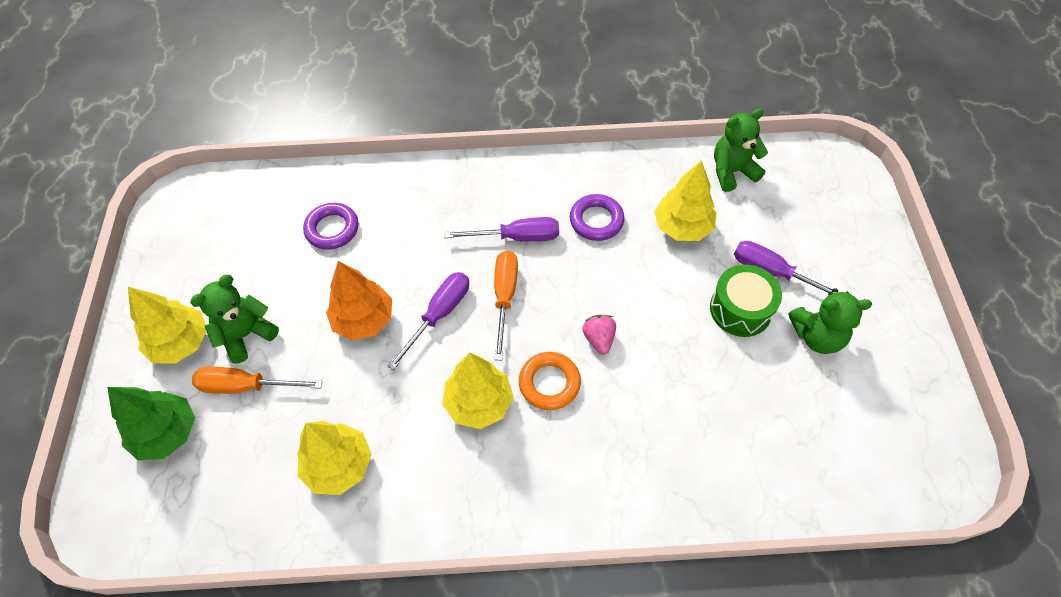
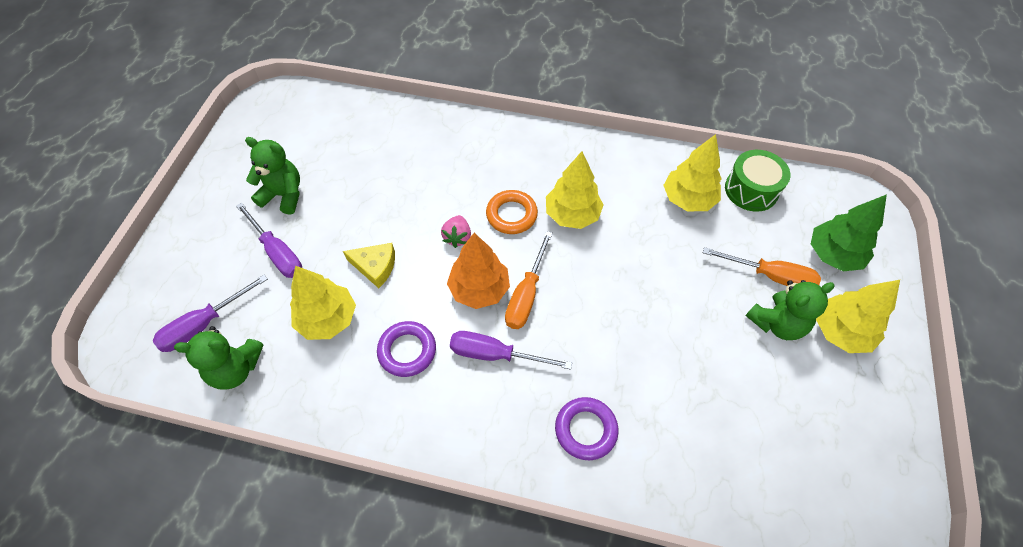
camera: 165 degrees left, 0 degrees up
(332, 229) = (693, 422): purple ring -> purple ring (585, 430)
(364, 320) = (663, 308): orange tree -> orange tree (479, 289)
(439, 315) = (591, 294): purple screwdriver -> purple screwdriver (204, 324)
(667, 285) = (375, 267): none -> yellow cheese
(740, 309) = (328, 230): green drum -> green drum (751, 190)

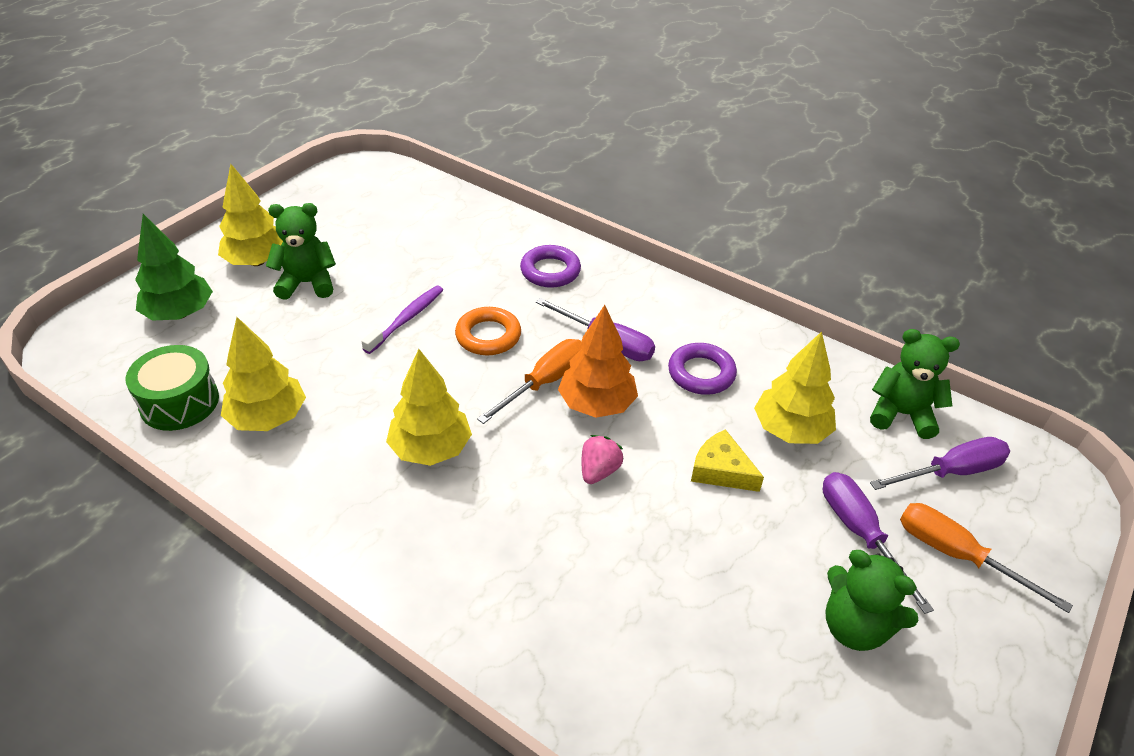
camera: 160 degrees left, 15 degrees down
(511, 215) = (511, 476): orange ring -> orange ring (488, 336)
(668, 316) = (406, 319): none -> purple toothbrush
(770, 276) = (267, 317): orange screwdriver -> orange screwdriver (956, 555)

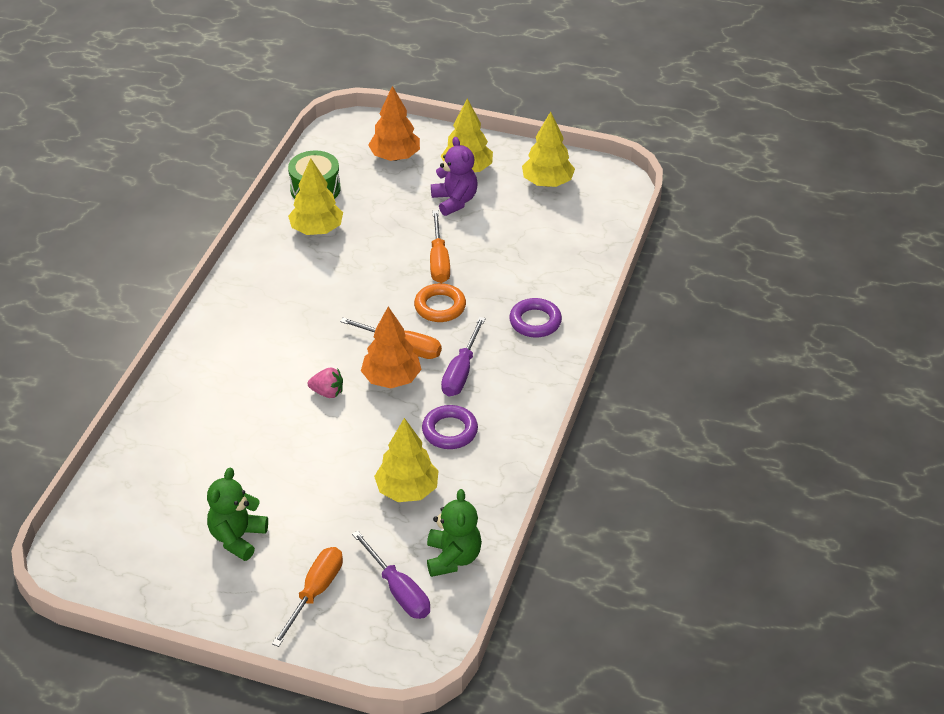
camera: 75 degrees right, 0 degrees up
(179, 313) = (395, 157): green tree -> orange tree
(307, 283) = (455, 201): green teddy bear -> purple teddy bear
(406, 319) = (439, 261): purple toothbrush -> orange screwdriver
(430, 449) = (317, 308): yellow tree -> yellow tree (547, 182)
(721, 470) = (351, 455): yellow cheese -> none
(859, 533) = (317, 537): purple screwdriver -> none

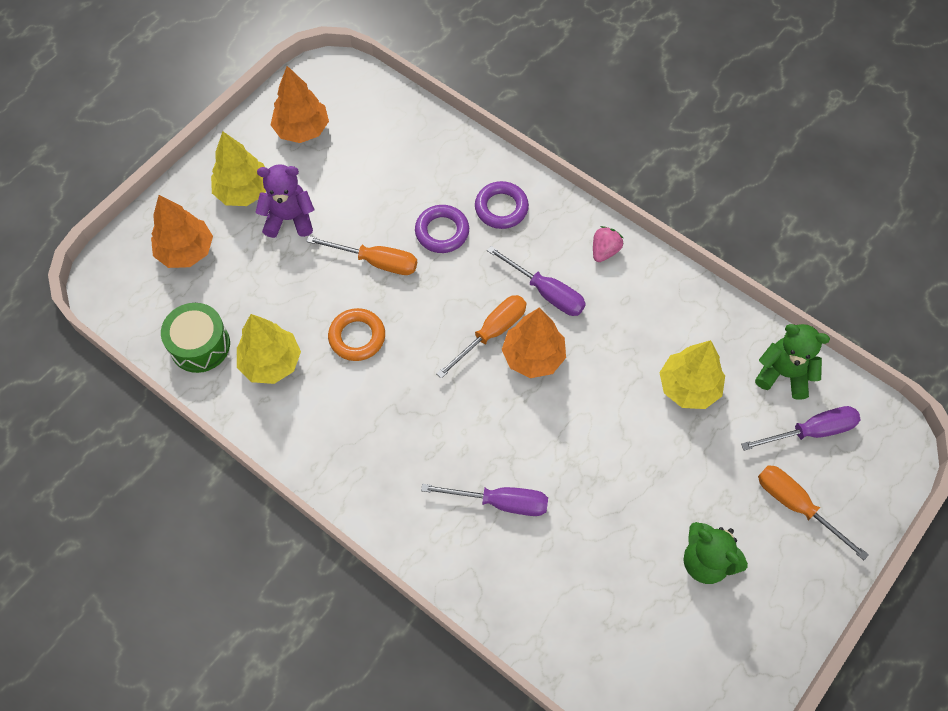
camera: 70 degrees left, 20 degrees up
(245, 392) = (500, 502): none -> purple screwdriver
(327, 392) = (530, 421): pink strawberry -> pink strawberry (604, 251)
(440, 307) = (445, 282): orange ring -> orange ring (357, 337)
(450, 431) = (623, 327): purple ring -> purple ring (442, 232)
(547, 182) = (302, 130): yellow tree -> orange tree

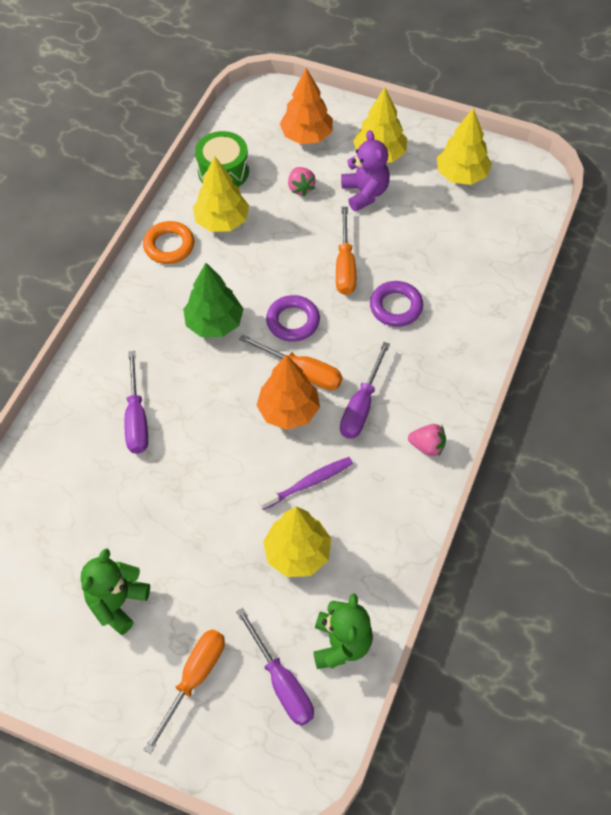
camera: 75 degrees right, 5 degrees down
(257, 275) = (301, 188): none -> pink strawberry
(302, 130) = (461, 175): orange tree -> yellow tree
(357, 337) = (265, 273): orange ring -> orange ring (169, 246)
(405, 401) = (214, 323): none -> green tree
(501, 208) = (441, 347): purple ring -> purple ring (293, 321)
(617, 359) = (308, 483): none -> purple toothbrush

